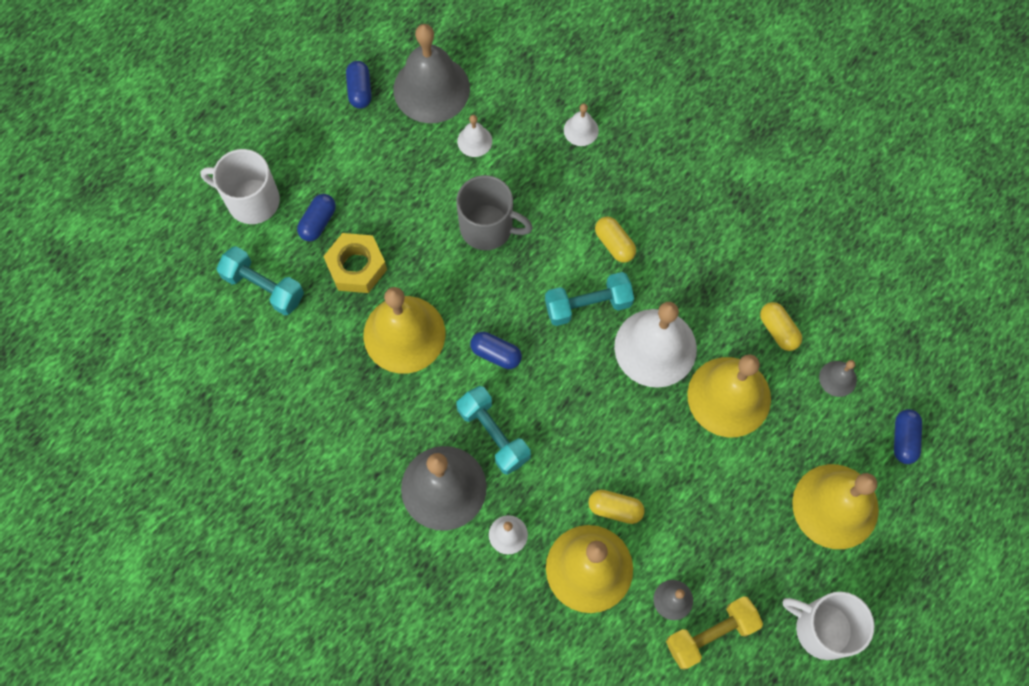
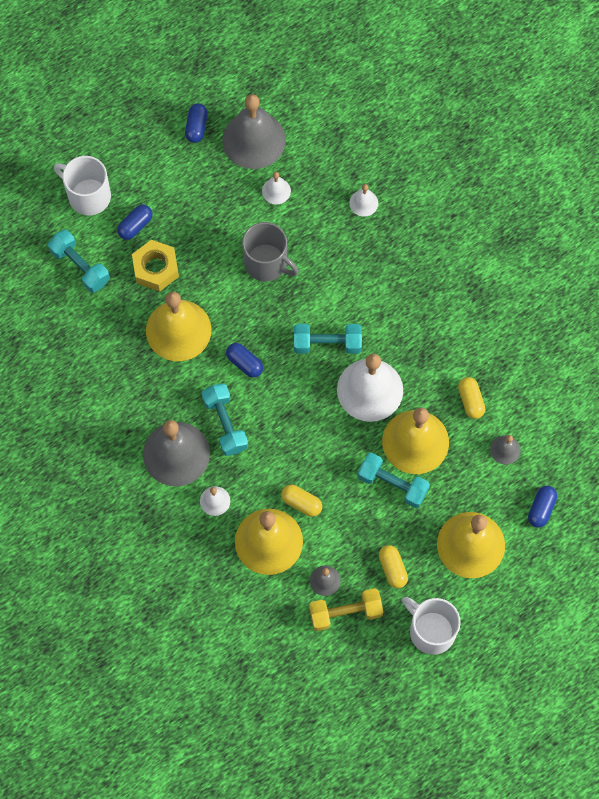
camera: 15 degrees right, 0 degrees up
(614, 244) = (362, 301): yellow capsule -> yellow capsule (392, 569)
(718, 456) = (392, 484): none -> turquoise dumbbell

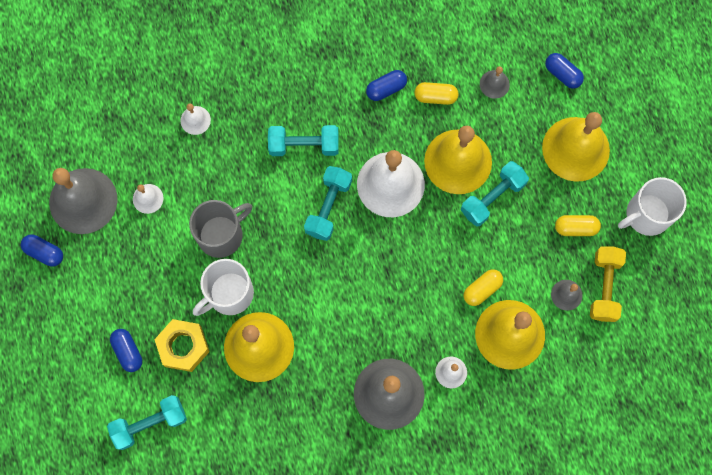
camera: 70 degrees left, 5 degrees up
(88, 196) = (74, 389): white mug -> white mug (229, 294)
(225, 424) = (375, 334): turquoise dumbbell -> turquoise dumbbell (304, 145)
(244, 363) = (319, 293): blue capsule -> blue capsule (386, 89)

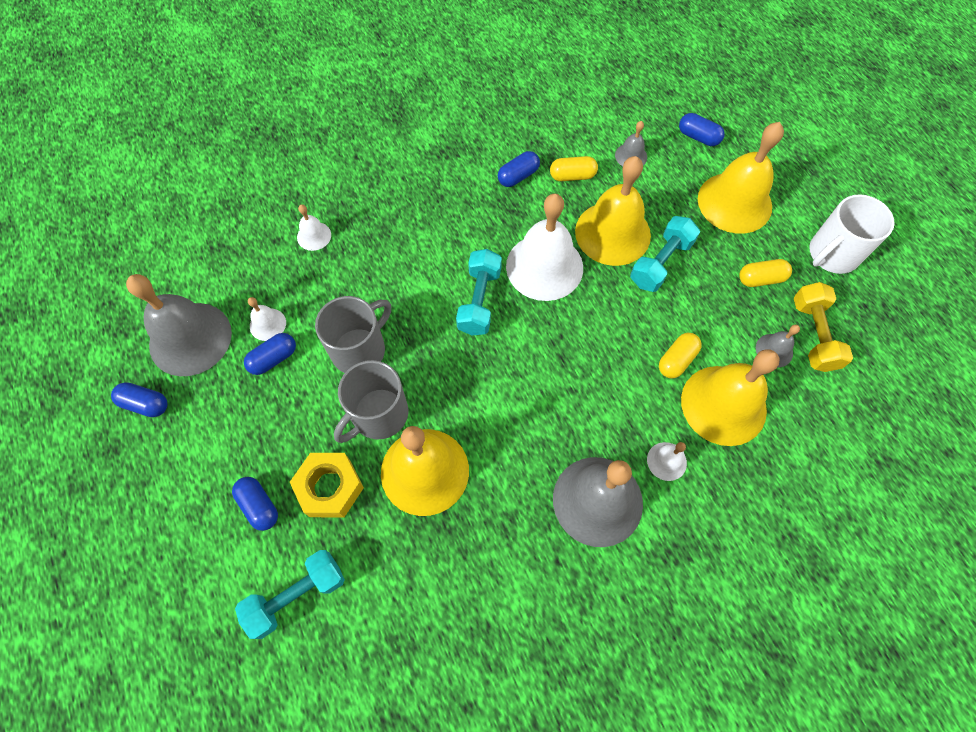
camera: 10 degrees left, 10 degrees down
(150, 230) = (273, 359): none -> blue capsule
(229, 294) = (378, 414): white mug -> grey mug
(304, 145) = (440, 243): turquoise dumbbell -> none

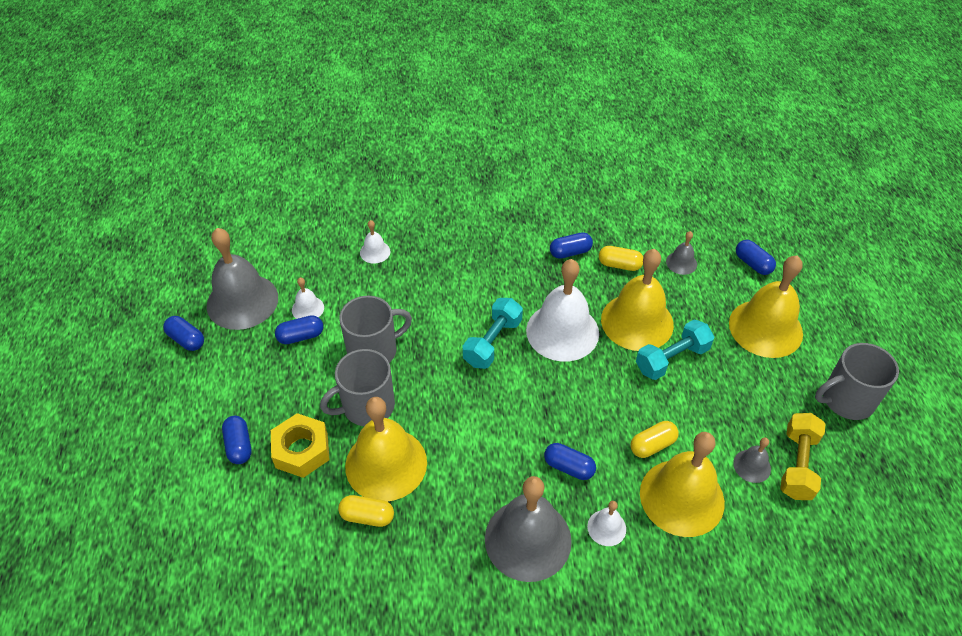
camera: 20 degrees right, 15 degrees down
(296, 595) = (238, 525): turquoise dumbbell -> none
(607, 411) = (569, 467): none -> blue capsule
(761, 279) = (764, 400): yellow capsule -> yellow capsule (367, 516)
(832, 254) = (846, 400): white mug -> grey mug

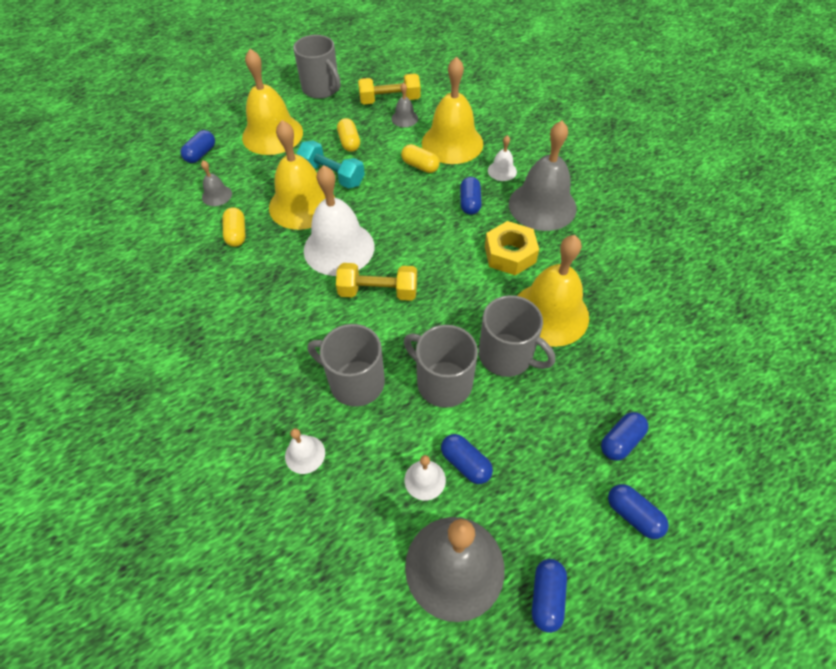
camera: 115 degrees left, 5 degrees up
(302, 450) = (585, 383): yellow nut -> yellow nut (510, 254)
(367, 516) = (601, 304): yellow capsule -> yellow capsule (349, 142)
(412, 297) = (355, 382): none -> grey mug
(492, 342) = (378, 292): turquoise dumbbell -> yellow dumbbell
(570, 252) = (233, 274): blue capsule -> blue capsule (633, 515)

